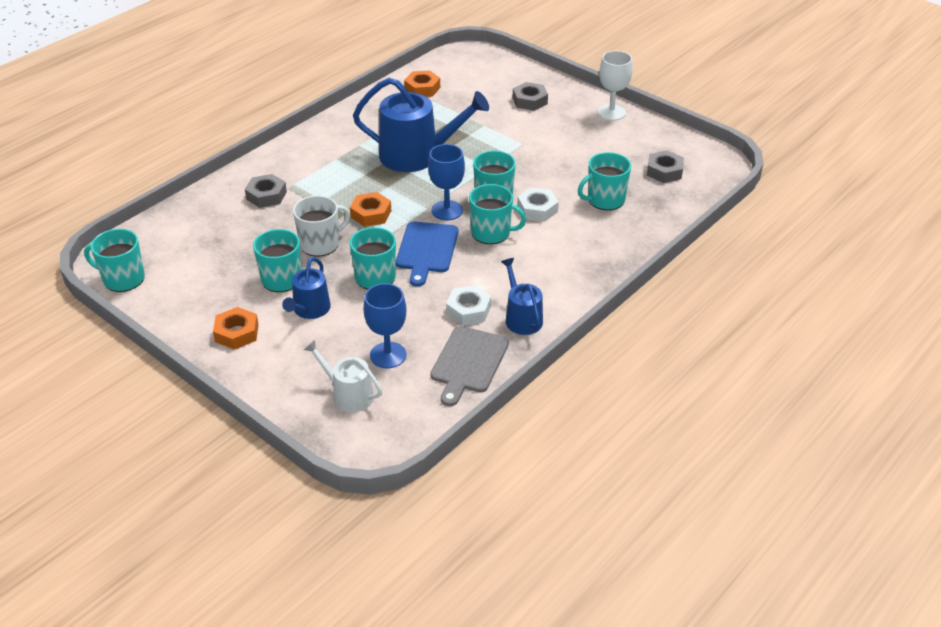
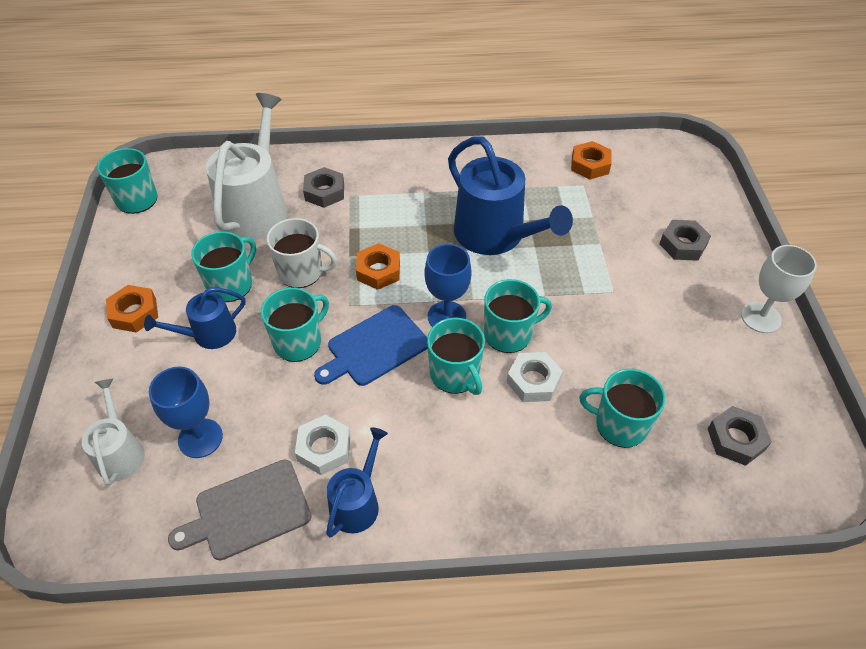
camera: 45 degrees right, 10 degrees up
(230, 231) = (256, 208): none -> white watering can

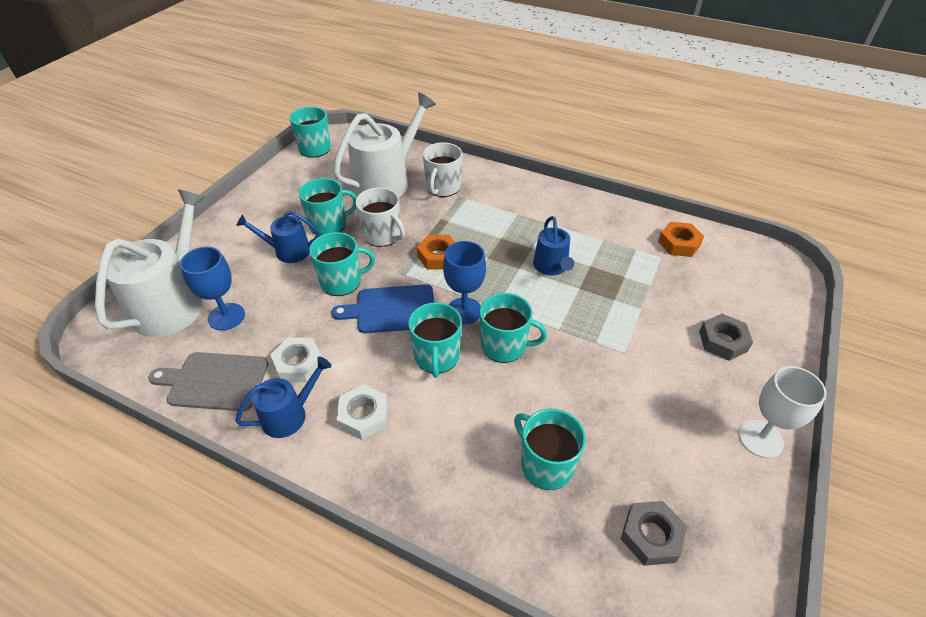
camera: 30 degrees right, 5 degrees down
(120, 453) = (173, 302): white watering can -> white watering can, size x1.85
(134, 313) = (255, 218): orange nut -> none
(324, 192) = (443, 187): grey nut -> white mug
(495, 235) = (551, 267): blue watering can -> blue watering can, size x0.54
(533, 381) = (496, 392): white nut -> white nut (364, 416)

